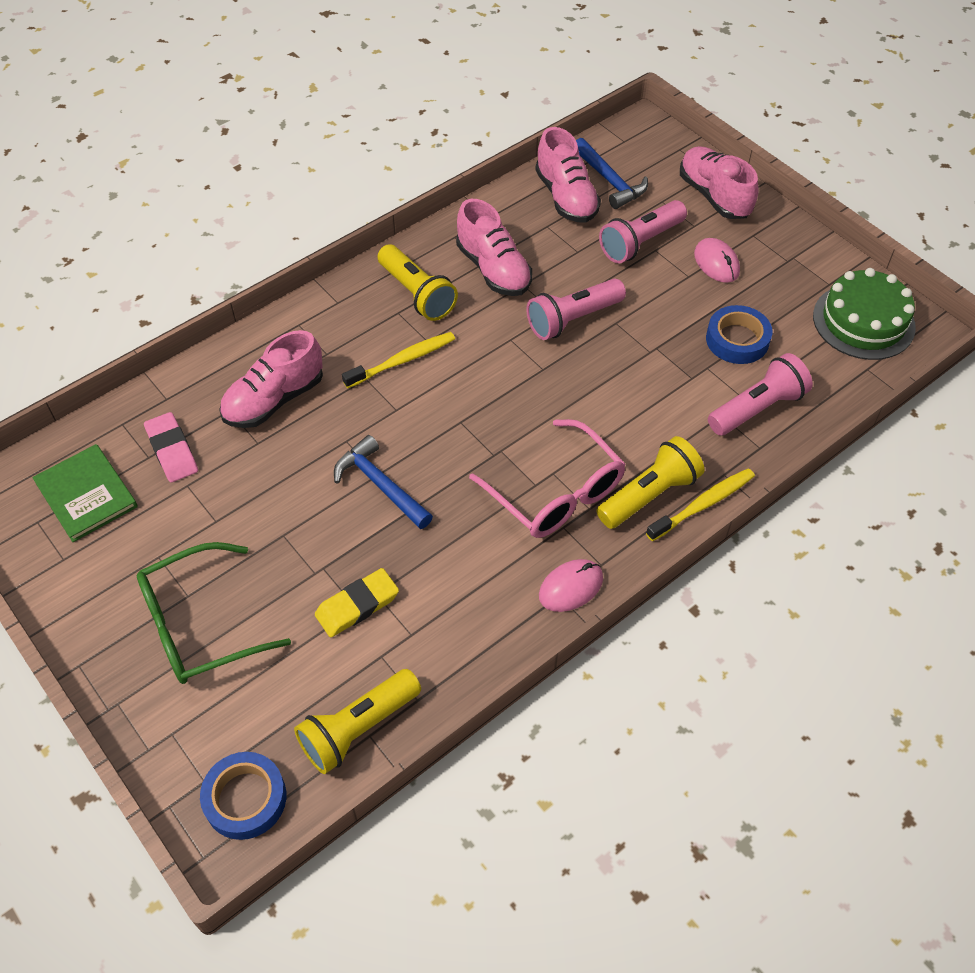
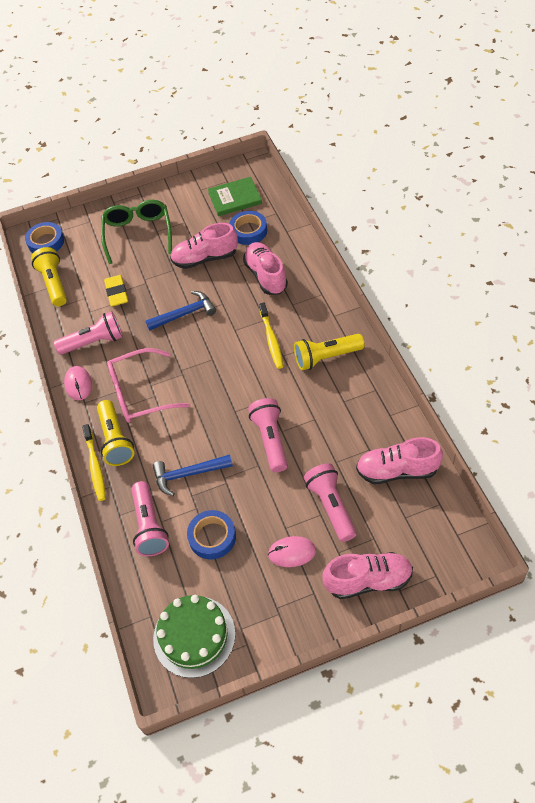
camera: 115 degrees right, 0 degrees up
(172, 450) = (248, 231): pink eraser -> blue tape
(478, 599) = (93, 342): none -> pink flashlight
(493, 269) = (334, 405): pink shoe -> pink shoe (205, 258)
(610, 181) = (408, 507): blue hammer -> blue hammer (188, 474)

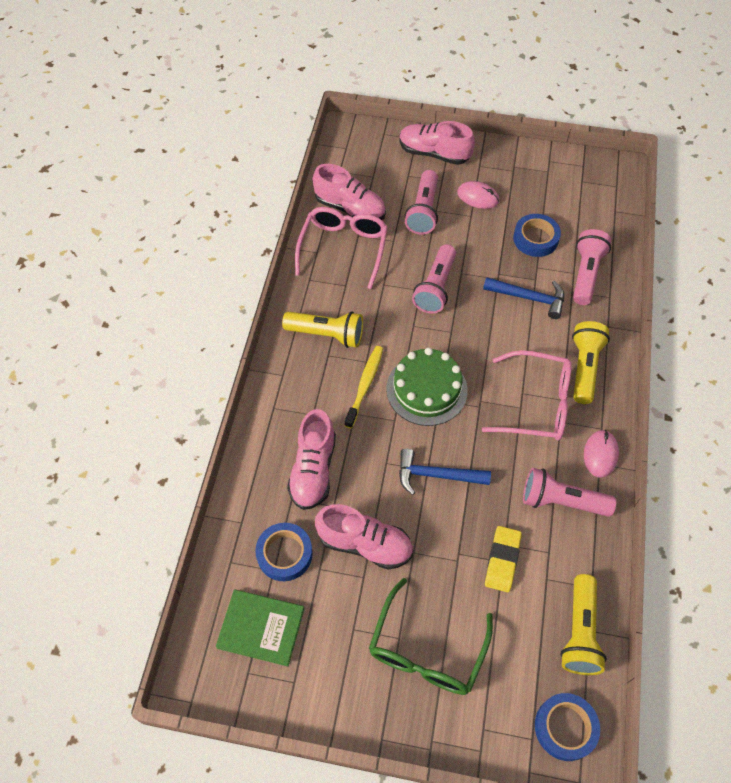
camera: 155 degrees left, 5 degrees up
(95, 466) = (615, 352): yellow toothbrush -> none
(194, 636) = (586, 183): green cake -> green cake (426, 389)
(371, 430) = (343, 248): none -> pink glasses

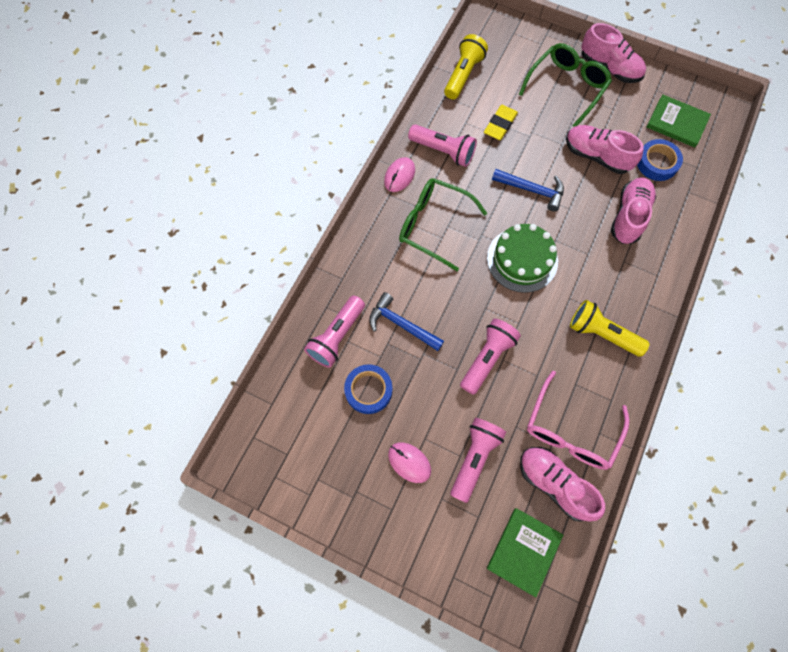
camera: 165 degrees left, 10 degrees up
(365, 385) = (575, 276): yellow toothbrush -> none
(366, 163) = (524, 551): none -> green book
(434, 153) = (439, 544): pink shoe -> pink shoe (609, 68)
(537, 404) = (433, 225): pink glasses -> green glasses
(565, 728) = (492, 33): blue tape -> none
(584, 368) = (380, 246): yellow flashlight -> none

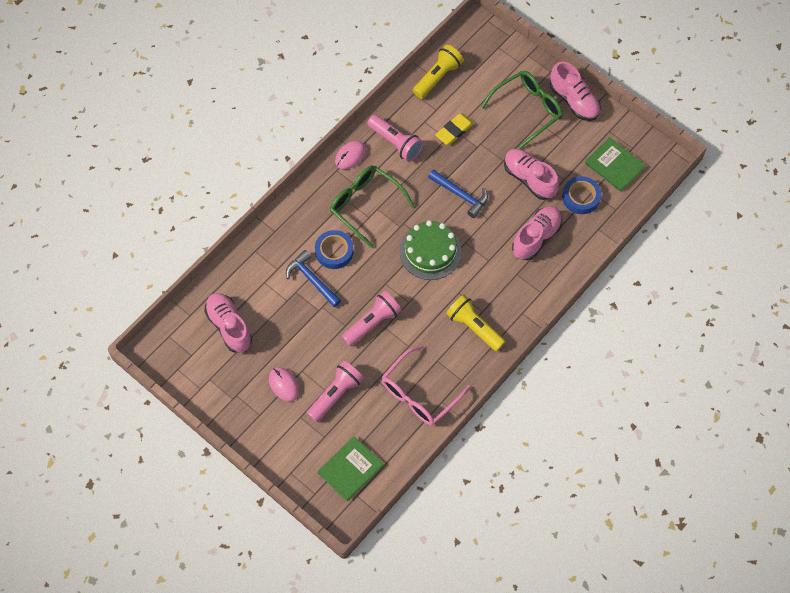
camera: 15 degrees right, 5 degrees down
(337, 336) = (256, 276): pink flashlight -> none
(368, 390) = (269, 324): blue tape -> blue tape (334, 251)
(554, 484) = (391, 429): pink shoe -> pink shoe (229, 326)

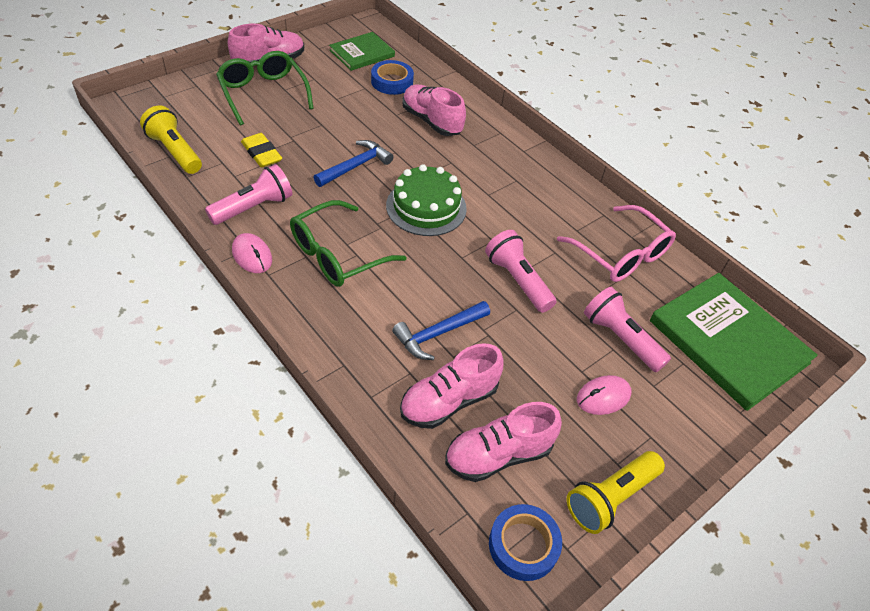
camera: 85 degrees left, 15 degrees down
(334, 251) = (399, 300): blue tape -> blue tape (523, 545)
(350, 469) = (728, 342): green book -> green book, size x1.78
(474, 327) = (536, 190): yellow flashlight -> yellow flashlight (610, 497)
(529, 179) = (354, 111): pink shoe -> pink shoe (449, 401)

